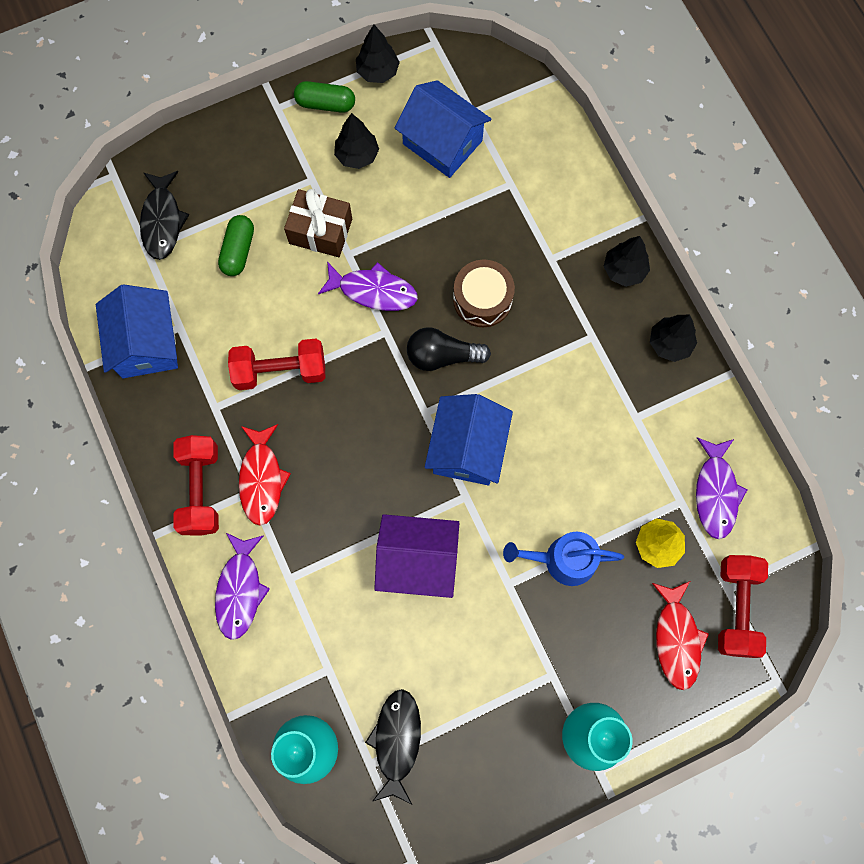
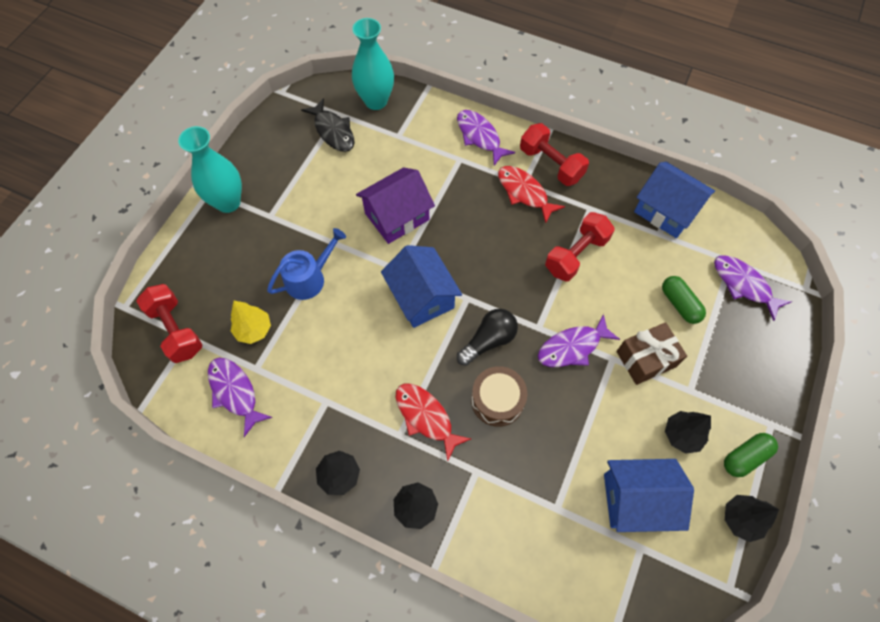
camera: 140 degrees right, 10 degrees down
(162, 221) = (743, 285): black fish -> purple fish
(676, 639) = (205, 285): red fish -> red fish (426, 417)

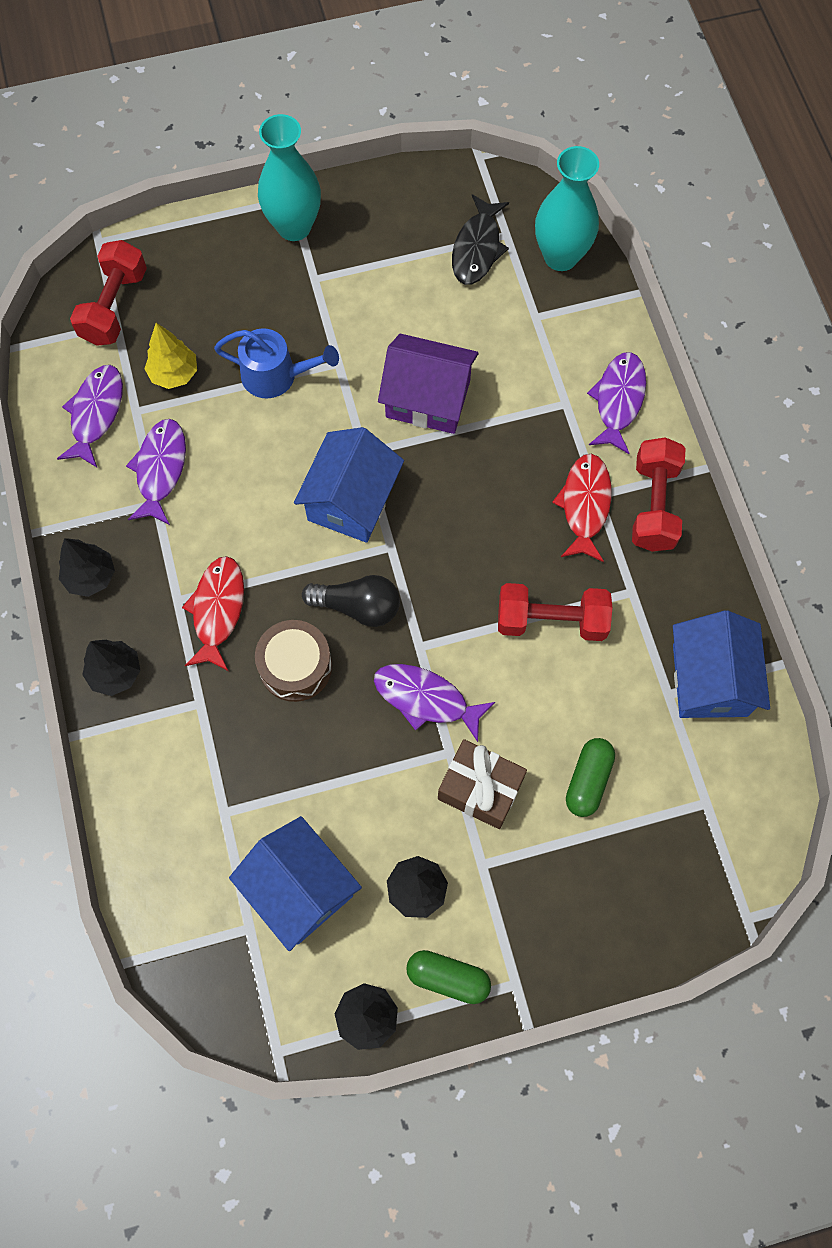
camera: 50 degrees right, 5 degrees up
(743, 285) = (683, 839): purple fish -> purple fish (160, 469)

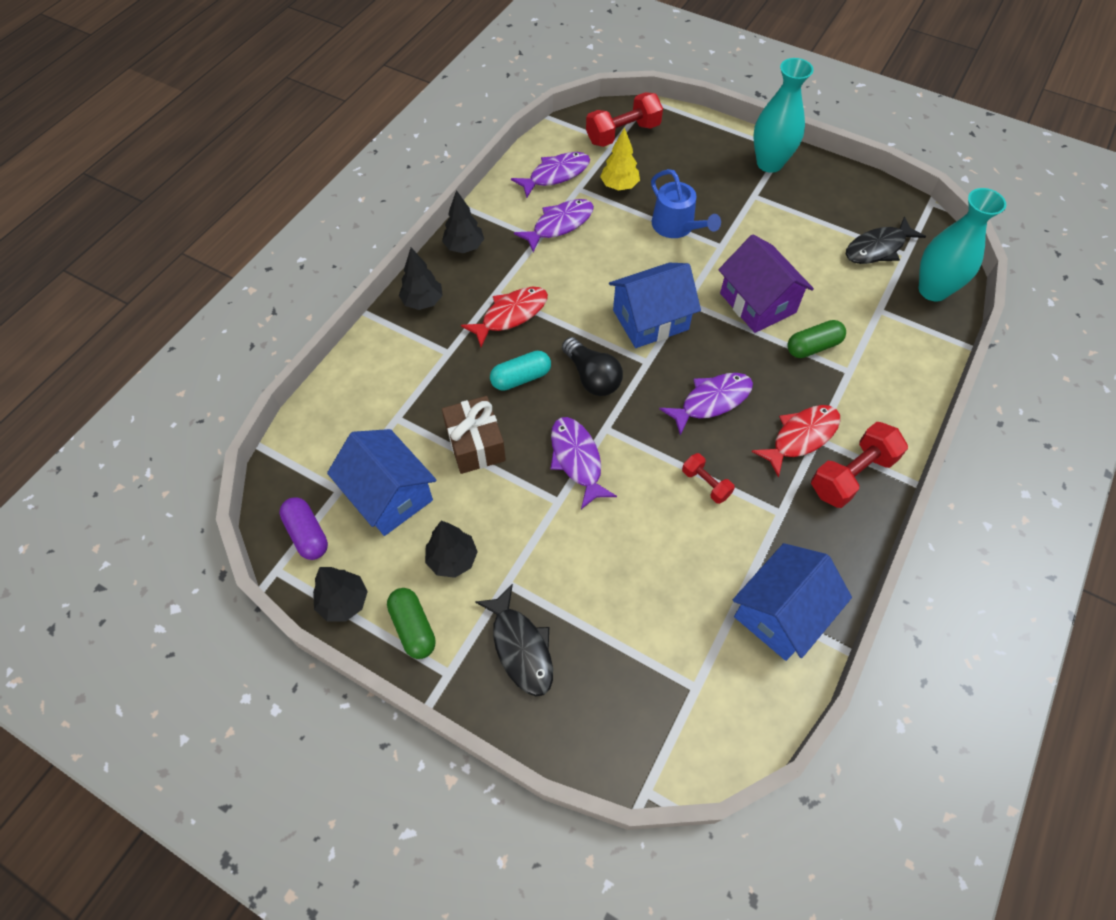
camera: 45 degrees right, 10 degrees down
(267, 994) = (307, 534): none -> purple capsule
(295, 666) = (521, 378): brown drum -> turquoise capsule
(300, 888) = (389, 495): blue house -> blue house turned 45 degrees counterclockwise
(480, 789) = (554, 539): brown gift -> brown gift (475, 444)
(549, 905) = (521, 647): none -> black fish
(551, 621) = (706, 484): red dumbbell -> red dumbbell, size x0.55
(588, 780) = (628, 597): green capsule -> green capsule (813, 346)
(618, 400) = (890, 396): purple fish -> purple fish (711, 401)

